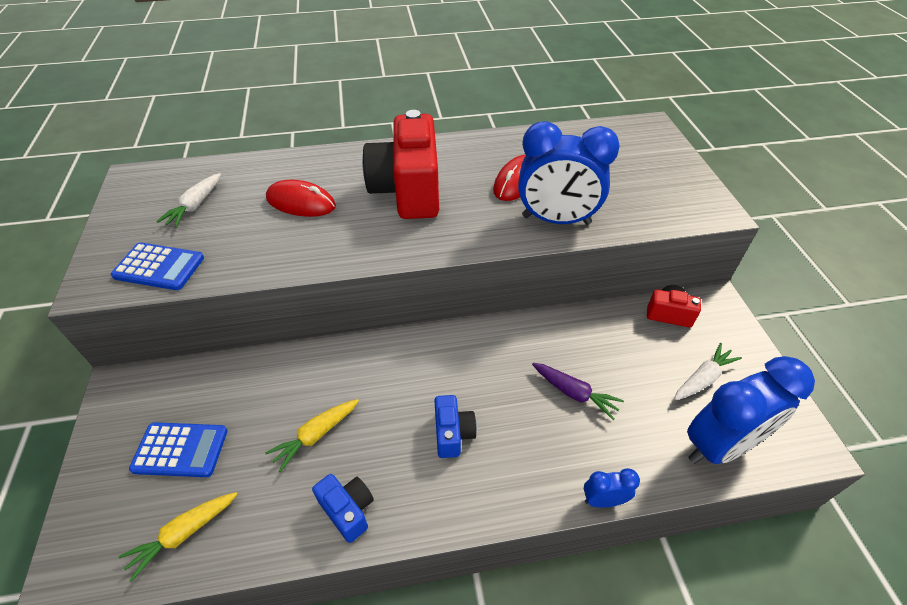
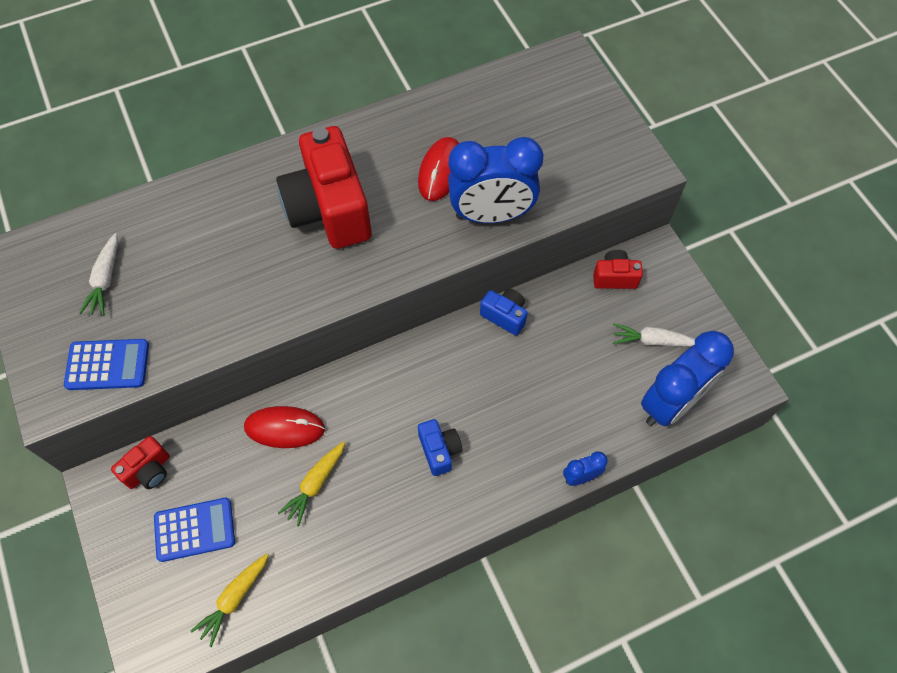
camera: 15 degrees left, 15 degrees up
(167, 384) = (149, 470): none -> red camera
(301, 203) = (220, 250): red mouse -> red mouse (284, 428)
(348, 510) = (369, 542): blue camera -> blue camera (505, 316)
(574, 393) = (539, 384): purple carrot -> none
(703, 378) = (652, 340): white carrot -> white carrot turned 120 degrees counterclockwise

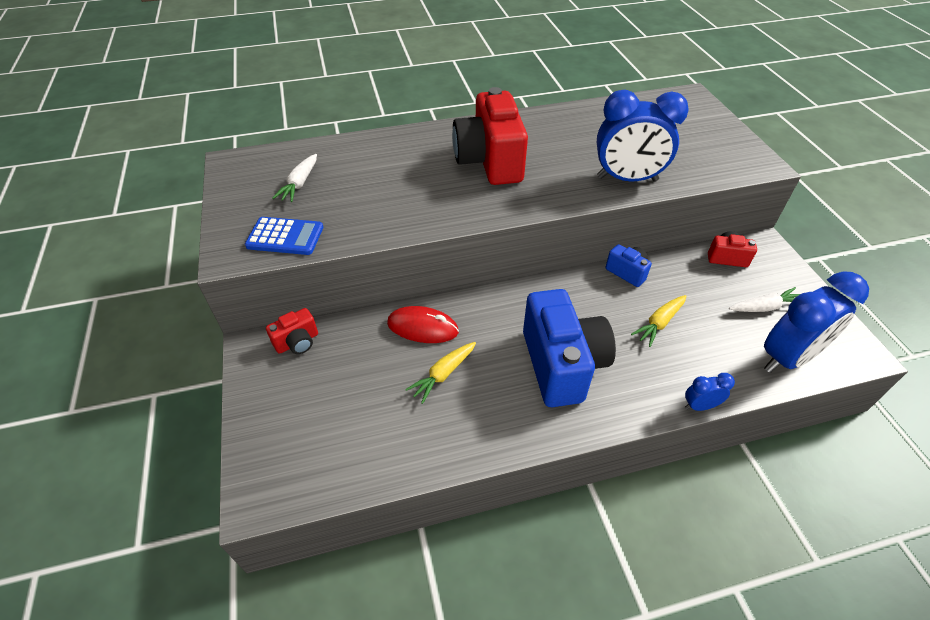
camera: 10 degrees right, 15 degrees down
(195, 529) = (326, 394): blue calculator -> none
(234, 599) = (349, 459): yellow carrot -> yellow carrot (659, 323)
(439, 450) = (562, 364): blue camera -> blue camera, size x2.15
(440, 171) = (585, 148): red mouse -> none
(652, 340) = (765, 307): white carrot -> white carrot turned 150 degrees clockwise

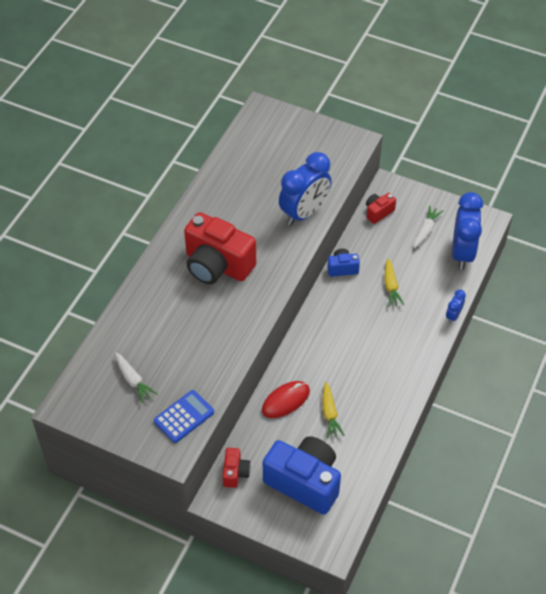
camera: 50 degrees left, 5 degrees up
(562, 364) = (375, 353): blue camera -> blue camera (304, 482)

